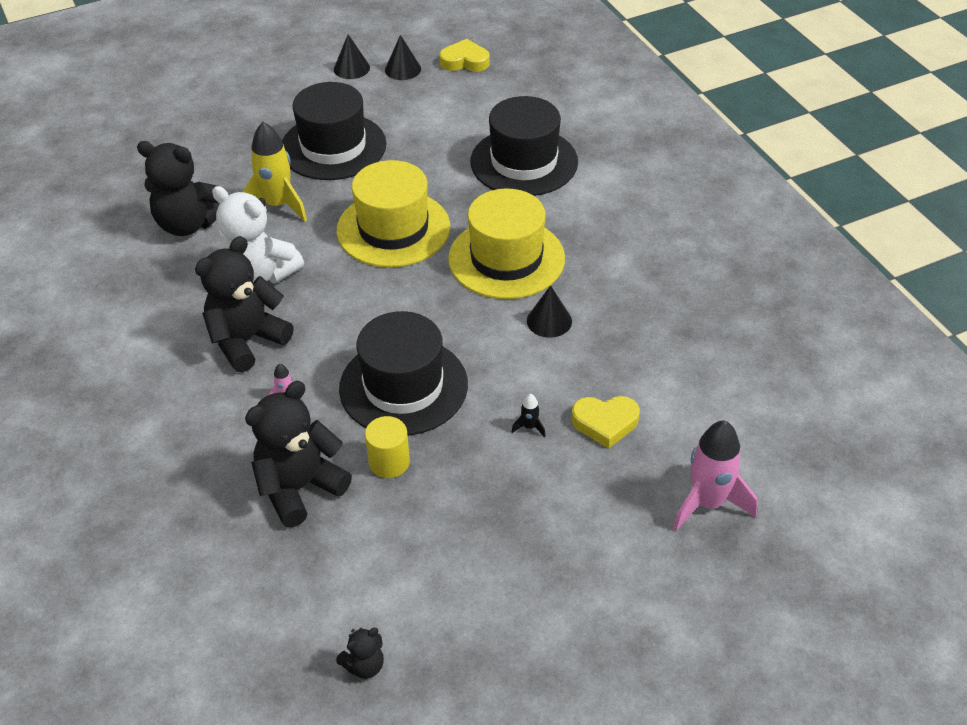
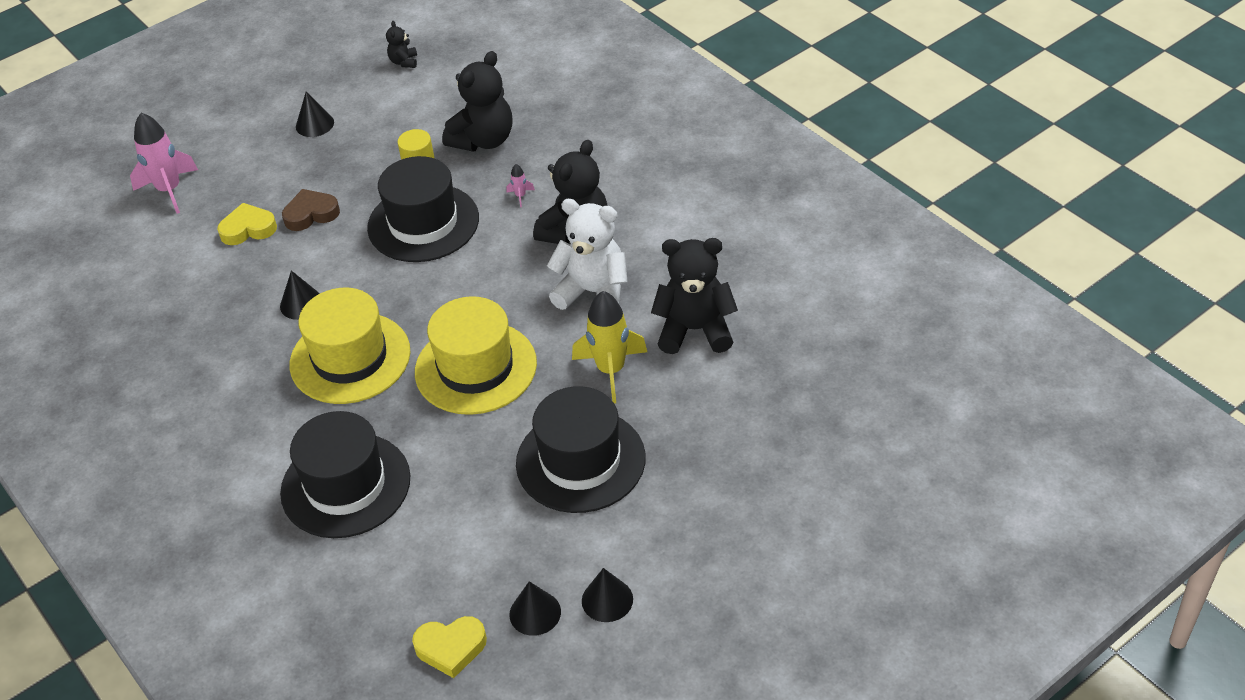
camera: 170 degrees right, 0 degrees up
(364, 665) = (404, 62): black teddy bear -> black teddy bear turned 45 degrees counterclockwise
(511, 571) = (314, 124): none -> black cone
(529, 427) = (311, 214): black rocket -> brown heart

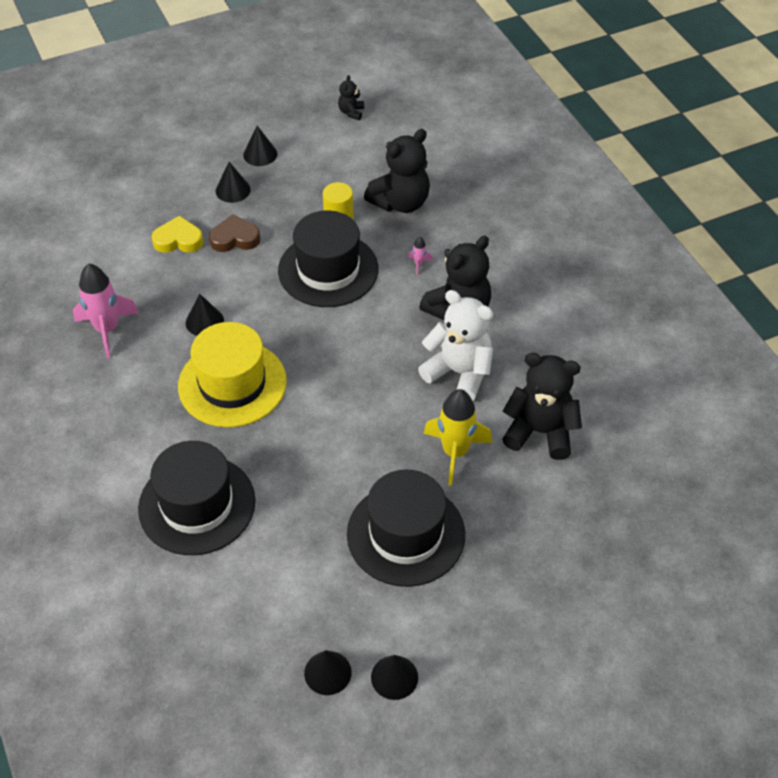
camera: 10 degrees right, 5 degrees up
(169, 190) = (123, 188): pink rocket -> pink rocket (107, 330)
(294, 166) = (233, 190): none -> black cone
(451, 648) = (246, 687): yellow heart -> none
(475, 368) = (337, 420): yellow hat -> none

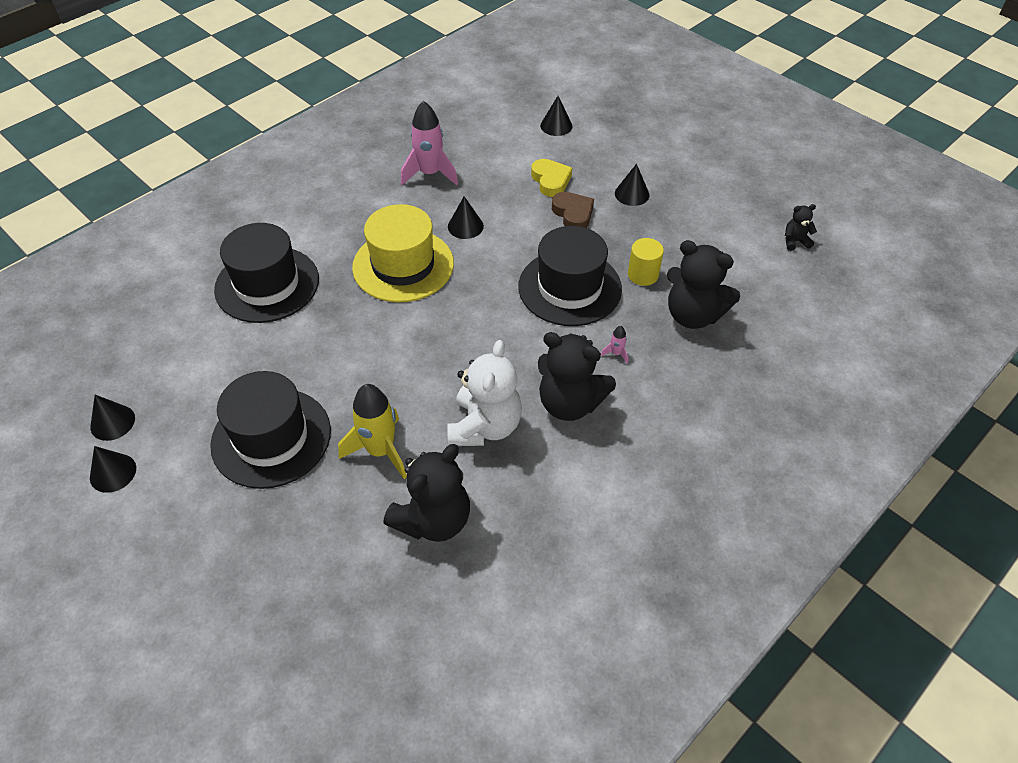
camera: 70 degrees right, 0 degrees up
(260, 154) = (689, 197): black cone -> black cone (556, 126)
(540, 431) = (433, 520): black teddy bear -> black teddy bear turned 45 degrees clockwise

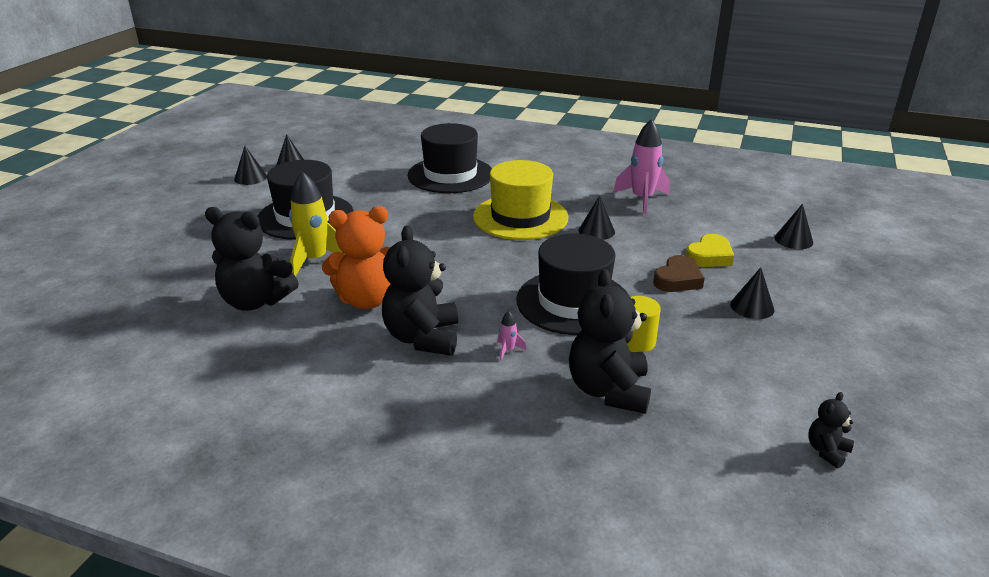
camera: 65 degrees right, 20 degrees down
(485, 426) = (367, 300): white teddy bear -> orange teddy bear
(795, 241) = (827, 451): black teddy bear -> black teddy bear turned 105 degrees counterclockwise

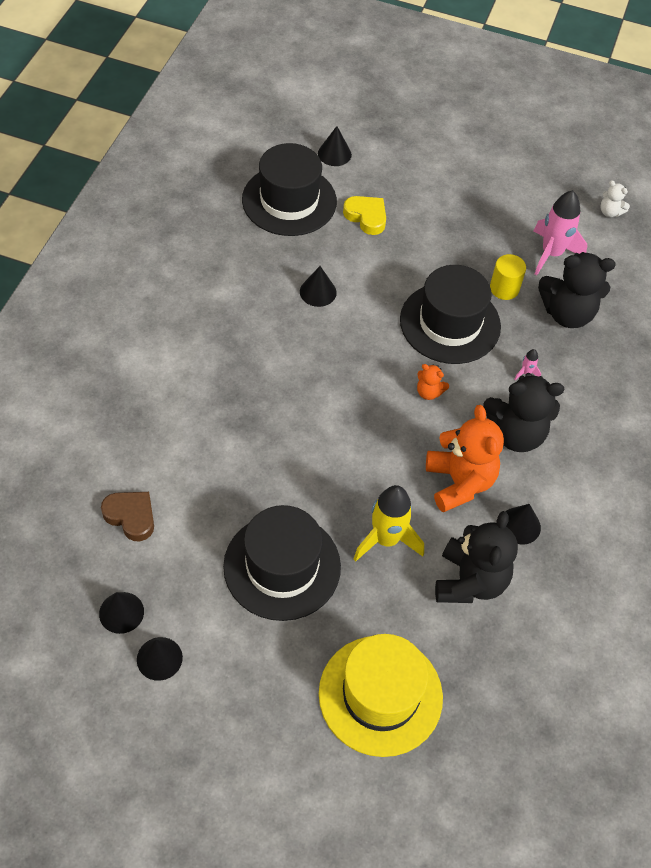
camera: 95 degrees left, 25 degrees up
(450, 175) = (169, 419): black hat -> black hat (289, 200)
(478, 286) = (429, 392): none -> orange teddy bear
(520, 217) = (286, 353): yellow hat -> yellow hat (380, 695)
(642, 199) = (247, 246): pink rocket -> pink rocket (551, 254)
(677, 279) = (408, 246): brown heart -> brown heart (131, 516)
(752, 307) = (447, 208): black cone -> black cone (520, 525)
(827, 451) = (610, 212): black teddy bear -> white teddy bear

